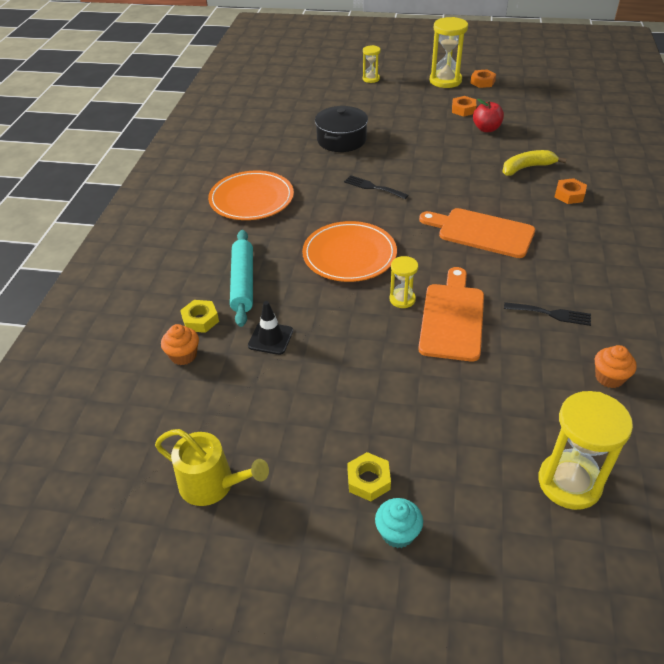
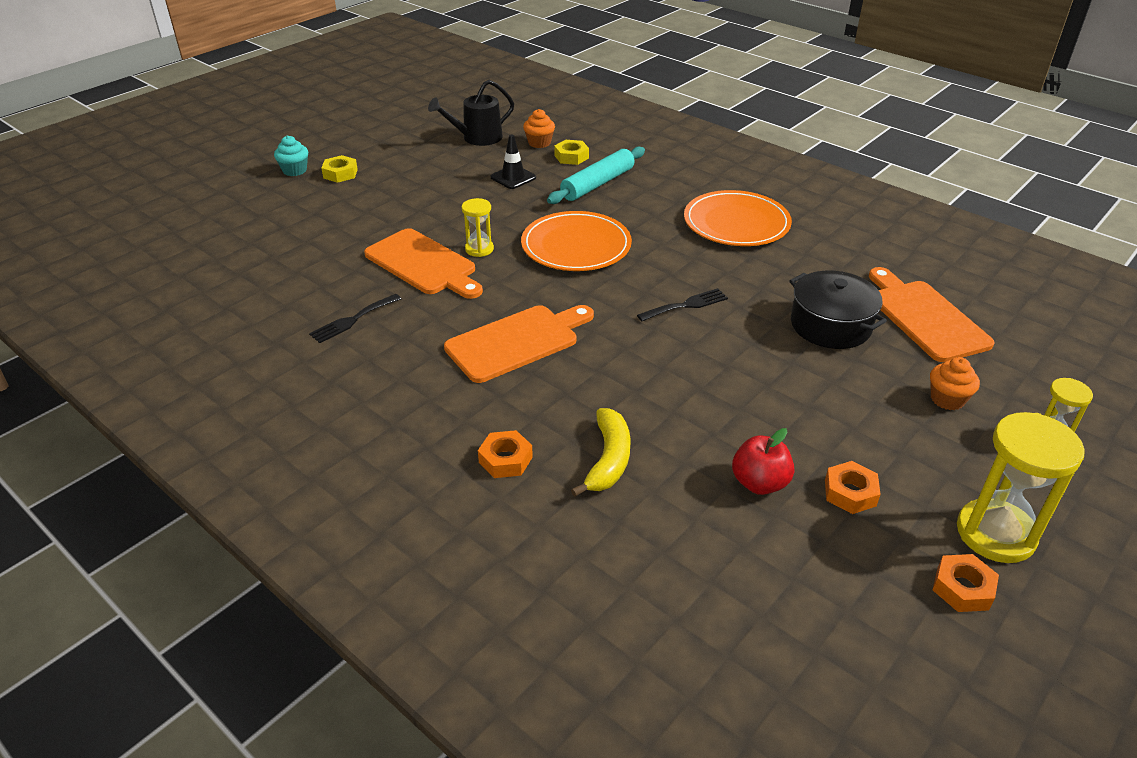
camera: 120 degrees right, 5 degrees down
(201, 410) = (477, 138): none -> black watering can
(212, 484) = (415, 129): yellow watering can -> none
(243, 283) = (597, 184): turquoise rolling pin -> turquoise rolling pin turned 75 degrees counterclockwise
(304, 118) = (924, 317): none -> orange cutting board
(569, 482) = (221, 240): yellow hourglass -> none
(609, 377) = (253, 309): orange cupcake -> orange cupcake (947, 399)

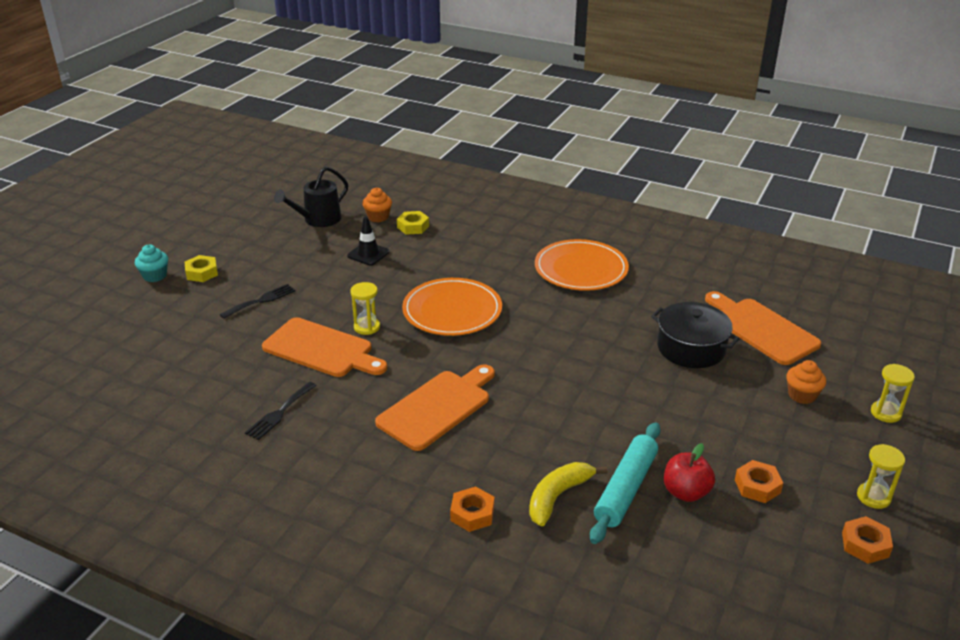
camera: 15 degrees left, 5 degrees down
(597, 184) = (447, 249): turquoise rolling pin -> turquoise rolling pin (625, 489)
(608, 460) = (558, 497): yellow banana -> yellow banana turned 135 degrees counterclockwise
(686, 305) = (568, 350): black fork -> black fork (261, 301)
(995, 534) = (873, 497): yellow hourglass -> yellow hourglass, size x0.54

